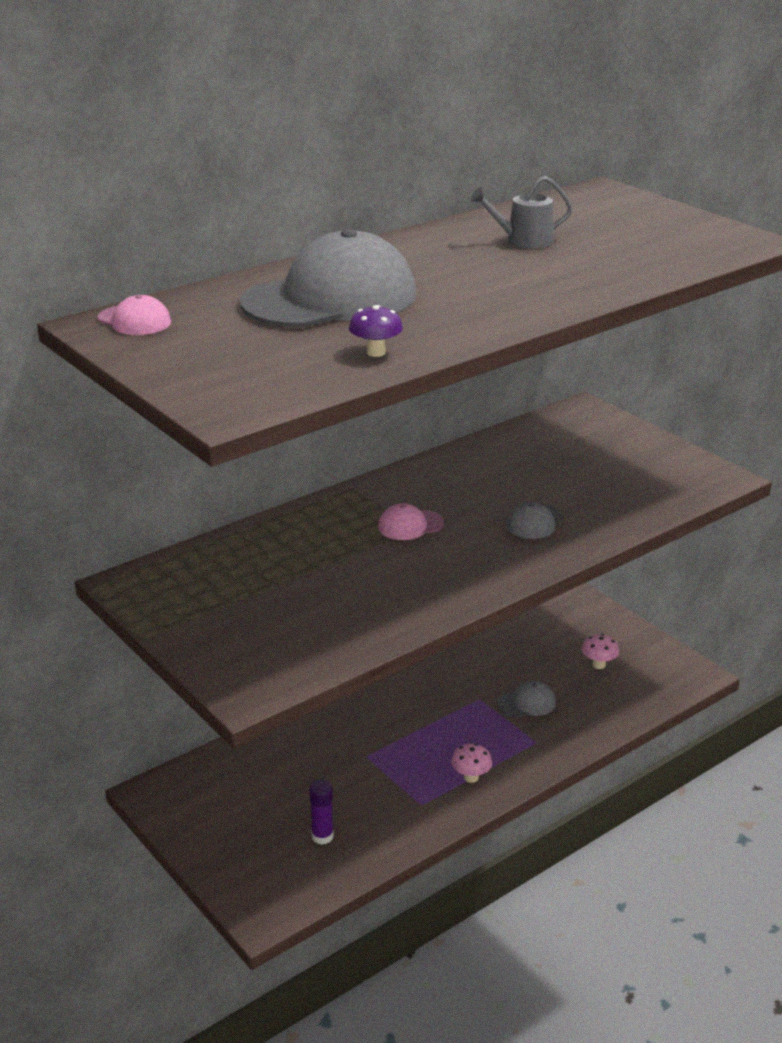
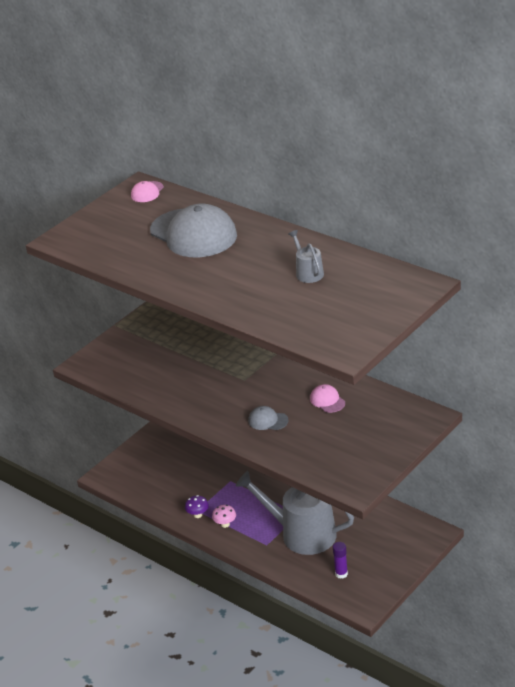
camera: 80 degrees right, 5 degrees up
(322, 836) = (161, 481): purple glue stick -> purple glue stick (341, 574)
(376, 352) = (129, 261): purple mushroom -> purple mushroom (198, 515)
(410, 525) = (246, 378): pink cap -> pink cap (327, 400)
(527, 703) = (302, 534): grey cap -> grey watering can
(598, 665) = (356, 559): pink mushroom -> none

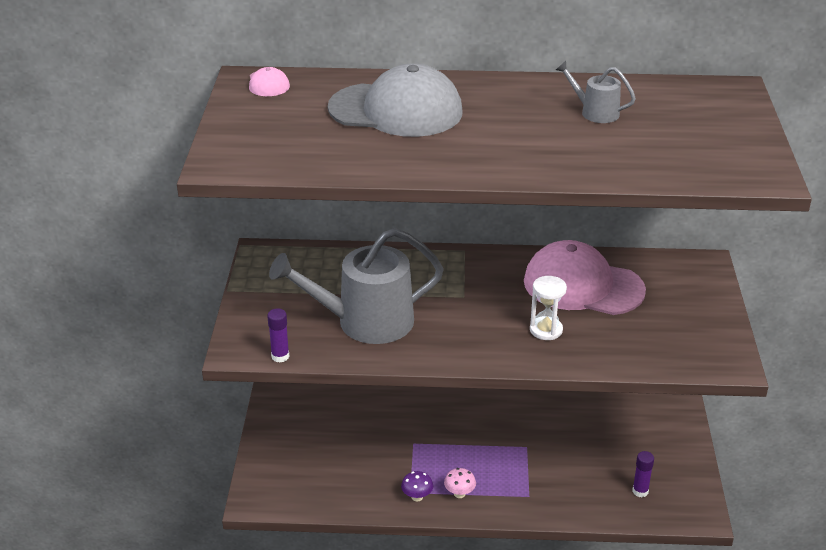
camera: 40 degrees left, 0 degrees up
(100, 377) = (280, 356): none -> purple glue stick
(268, 420) = (546, 330): grey cap -> white hourglass
(302, 534) = (554, 467): grey watering can -> grey watering can (366, 322)
(327, 400) = (583, 285): pink cap -> pink cap, size x2.35

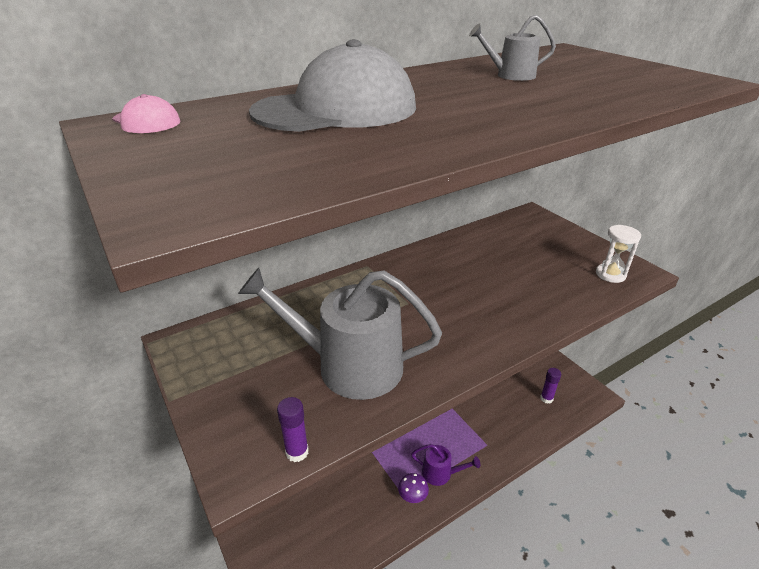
camera: 35 degrees left, 0 degrees up
(366, 322) = (350, 365): grey watering can -> grey watering can turned 60 degrees clockwise
(459, 494) = (440, 473): pink mushroom -> purple watering can
(546, 330) = (500, 302): white hourglass -> white hourglass (610, 274)
(583, 285) = (481, 258): pink cap -> none

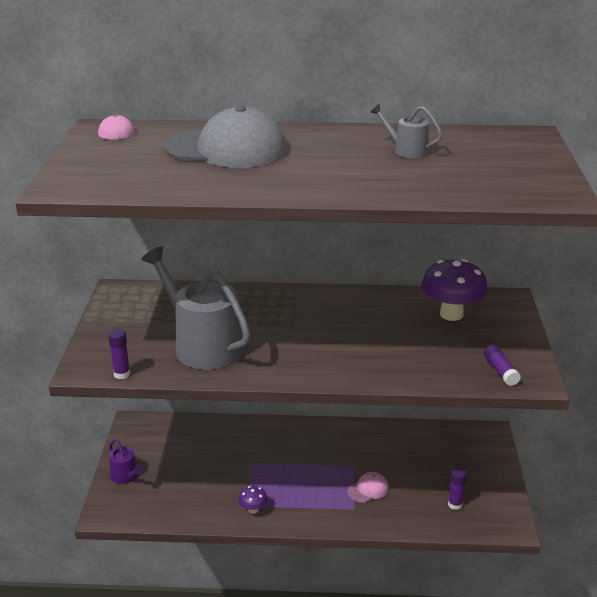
camera: 35 degrees right, 5 degrees down
(440, 473) = (291, 507): purple watering can -> purple watering can (126, 476)
(479, 420) = (368, 489): none -> pink cap
(513, 241) = (451, 314): none -> purple mushroom
(610, 274) = (500, 371): white hourglass -> purple glue stick

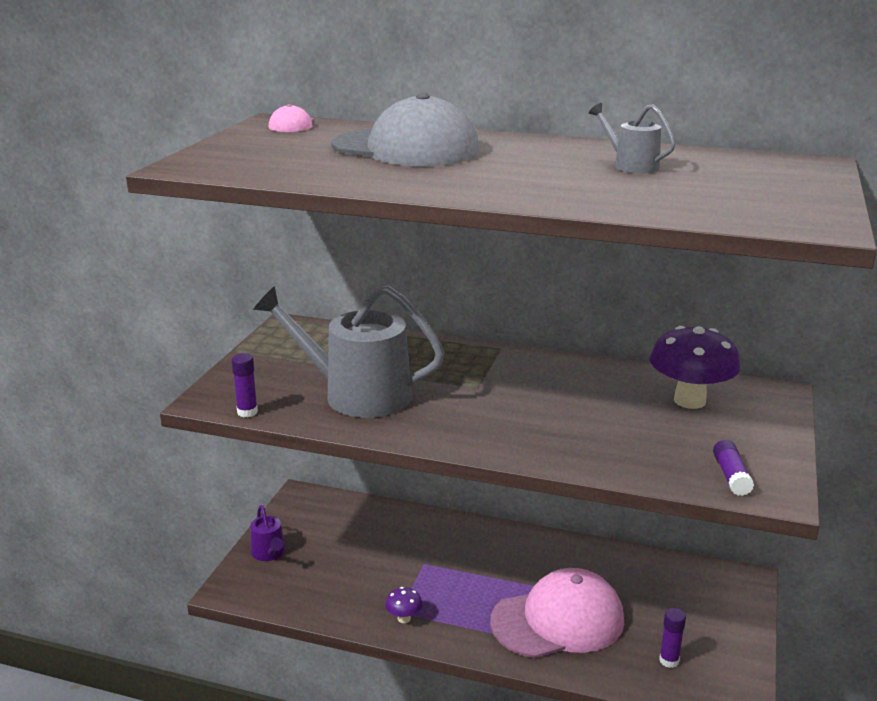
camera: 15 degrees right, 5 degrees down
(203, 345) = (357, 395): grey watering can -> grey watering can turned 45 degrees counterclockwise
(368, 489) = (558, 620): pink cap -> pink cap, size x2.35

